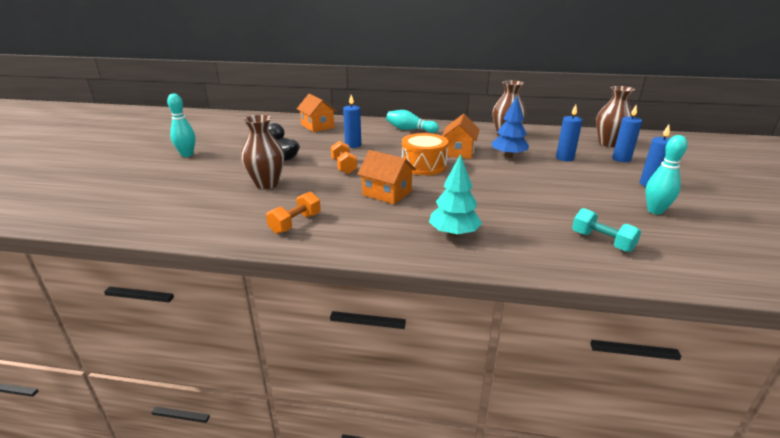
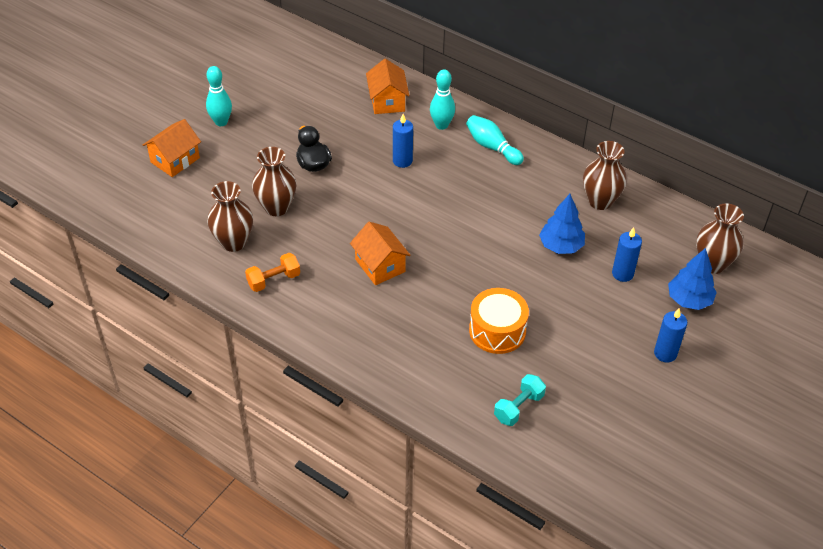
camera: 25 degrees right, 20 degrees up
(237, 210) = (233, 242): none -> brown vase
(344, 166) = (367, 202): orange dumbbell -> none
(424, 166) = (451, 231): orange drum -> orange drum (497, 331)
(453, 233) = (398, 346): turquoise tree -> none
(459, 152) = (511, 217): orange house -> orange house (175, 160)
(602, 241) = (518, 407): turquoise dumbbell -> turquoise dumbbell turned 60 degrees clockwise
(621, 159) = (689, 300): blue candle -> blue tree
(655, 211) = (618, 391): turquoise bowling pin -> turquoise bowling pin (441, 125)

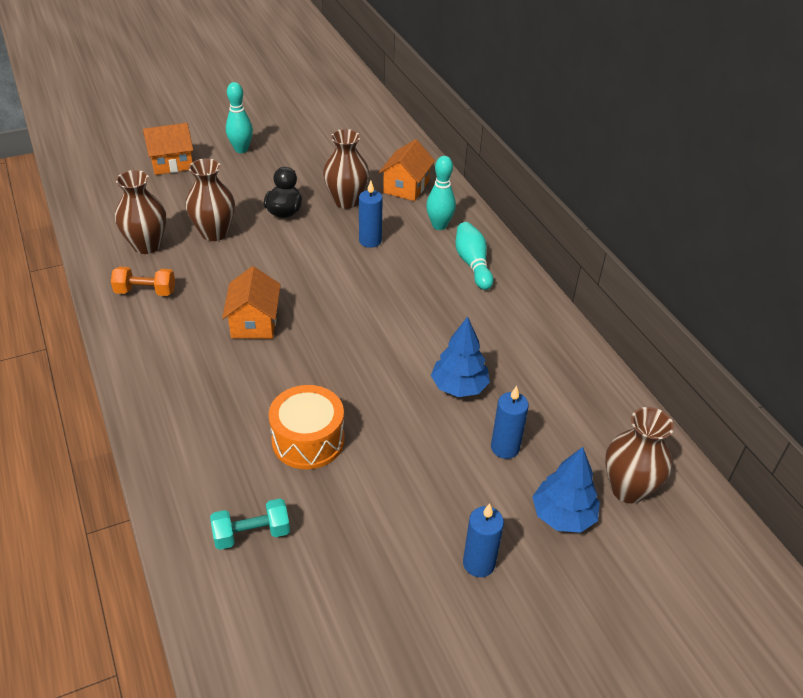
camera: 30 degrees right, 5 degrees down
(600, 201) = (545, 361): brown vase -> brown vase (346, 201)

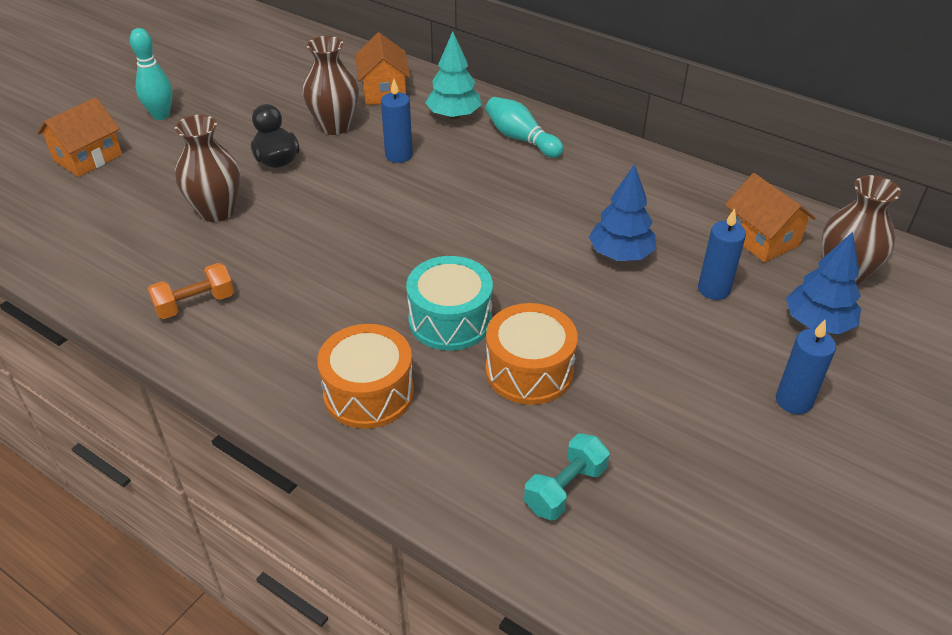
camera: 30 degrees left, 0 degrees up
(147, 245) = (146, 255): brown vase -> none
(192, 402) = (368, 393): none -> orange drum
(254, 322) = (356, 283): orange house -> orange house (761, 239)
(290, 378) = (450, 320): none -> turquoise drum
(439, 225) = (454, 116): turquoise bowling pin -> turquoise tree

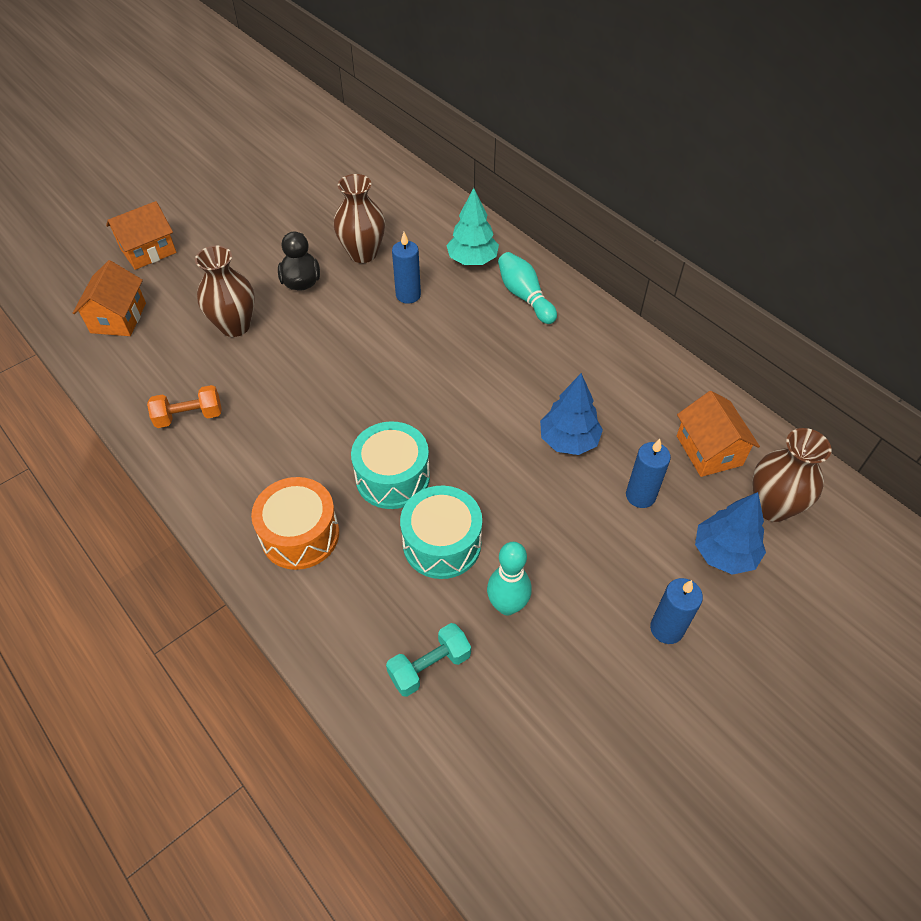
camera: 15 degrees right, 10 degrees up
(161, 115) = (220, 216): turquoise bowling pin -> turquoise bowling pin (507, 605)
(384, 91) = (419, 222): orange house -> orange house (118, 318)
(529, 370) = (442, 543): orange drum -> turquoise drum

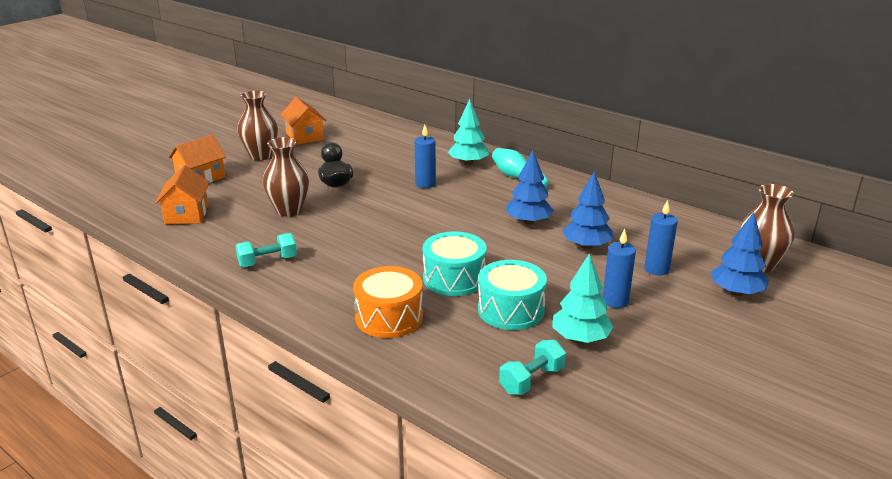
camera: 10 degrees left, 25 degrees down
(189, 416) = (267, 261): orange dumbbell -> turquoise dumbbell
(363, 253) = (380, 166): brown vase -> brown vase (261, 156)
(507, 605) = (580, 338): turquoise bowling pin -> turquoise tree
(512, 384) = (528, 222): none -> blue tree
(666, 629) = (714, 337): blue candle -> blue candle (615, 301)
(709, 450) = (696, 241): orange house -> orange house (305, 136)

